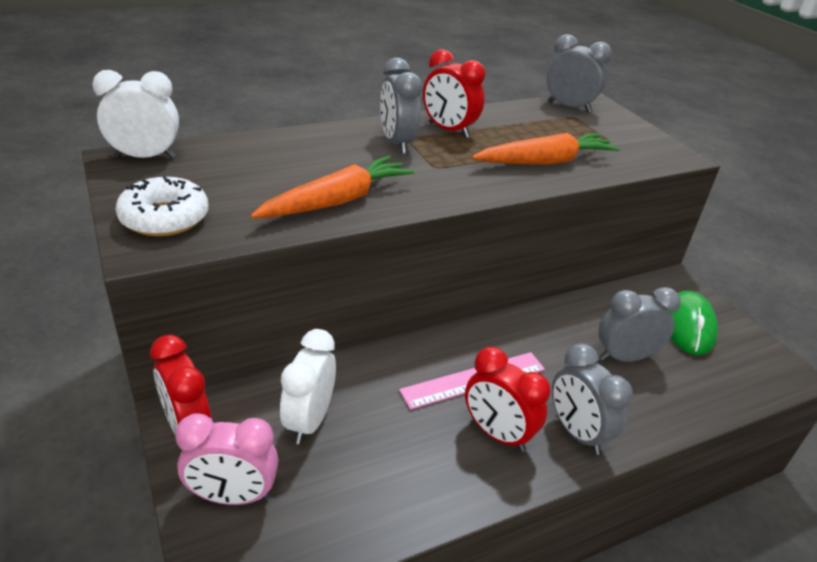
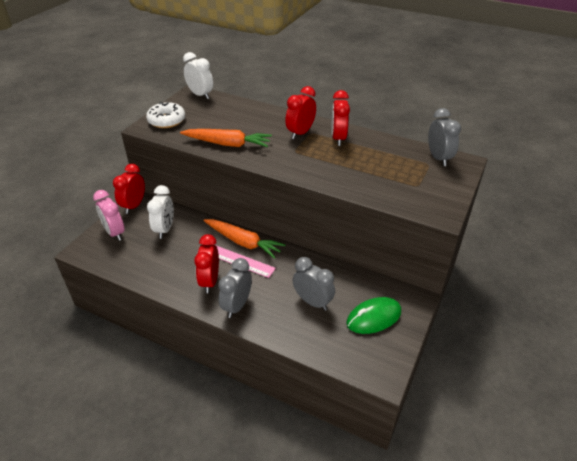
camera: 55 degrees right, 5 degrees up
(309, 421) = (165, 229): white clock -> white clock turned 120 degrees clockwise
(397, 143) = (300, 133): grey clock -> red clock
(545, 162) = (352, 176): orange carrot -> orange carrot (243, 242)

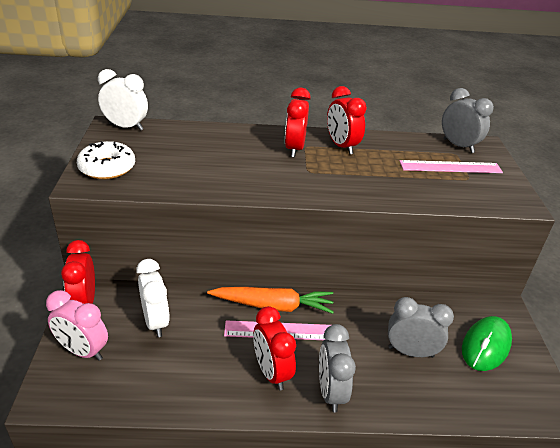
camera: 30 degrees left, 5 degrees down
(227, 144) = (219, 180): orange carrot -> none
(411, 173) = (450, 167): none -> pink ruler

